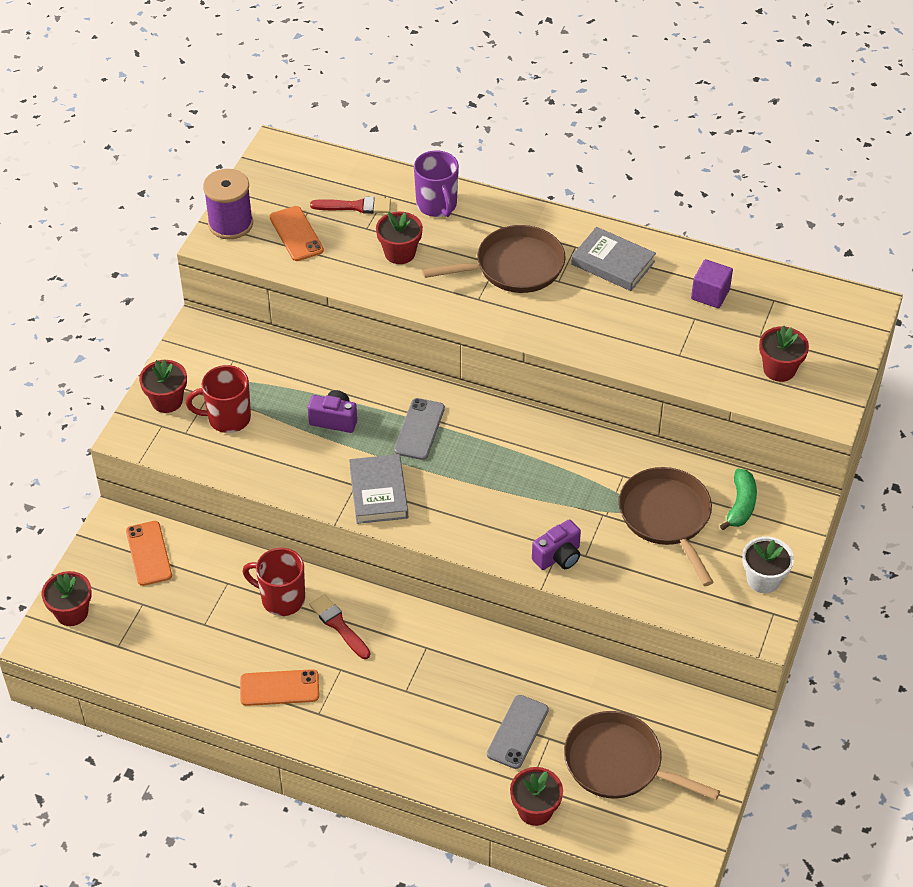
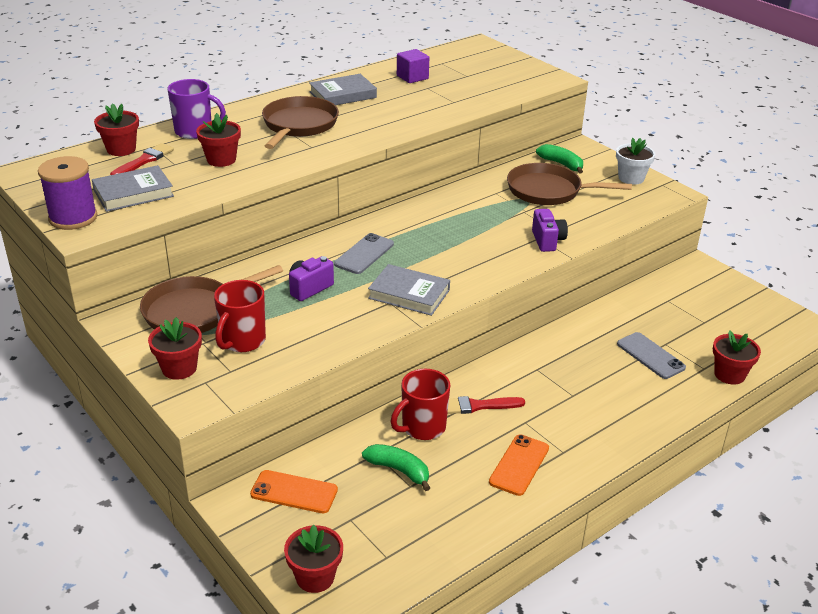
camera: 60 degrees left, 15 degrees down
(217, 608) = (399, 470): none -> green banana
(296, 234) = (133, 193): orange phone -> grey book
(419, 429) = (364, 254): grey phone -> grey phone turned 75 degrees clockwise
(618, 763) = (707, 322): brown pan -> brown pan (194, 311)
(779, 369) = (502, 79): red flower pot -> red flower pot (121, 149)

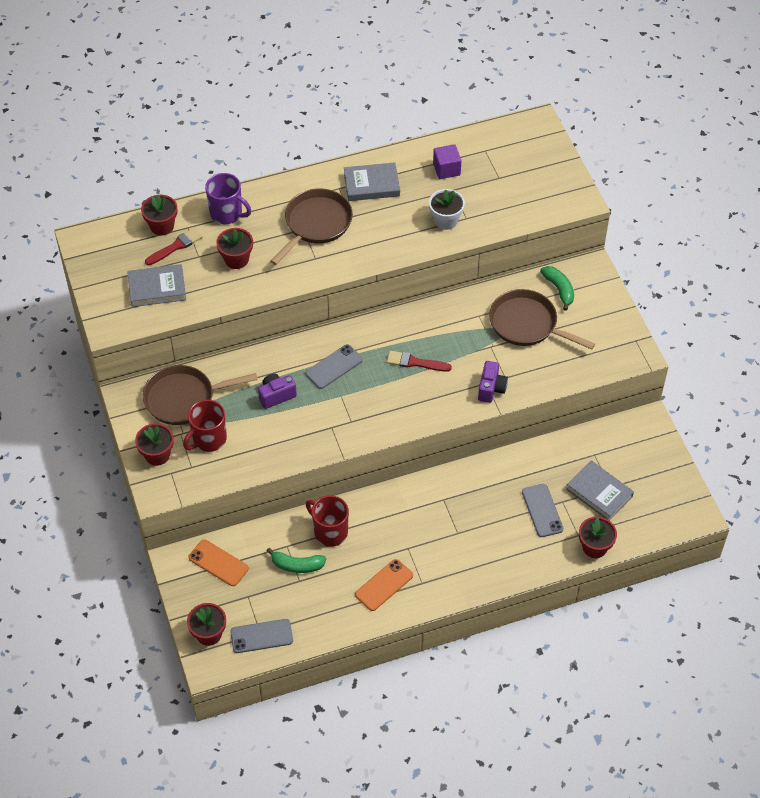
camera: 20 degrees right, 20 degrees up
(73, 218) = (106, 309): purple spool -> none
(391, 561) = (261, 636): none -> grey phone
(399, 470) = (297, 565): green banana -> green banana turned 135 degrees clockwise
(409, 294) = (350, 422): grey book -> grey book (599, 493)
(422, 427) = (329, 532): red mug -> red mug turned 60 degrees clockwise
(478, 406) = (380, 523): red brush -> red brush (415, 362)
(631, 178) = (612, 324): white flower pot -> white flower pot (445, 220)

